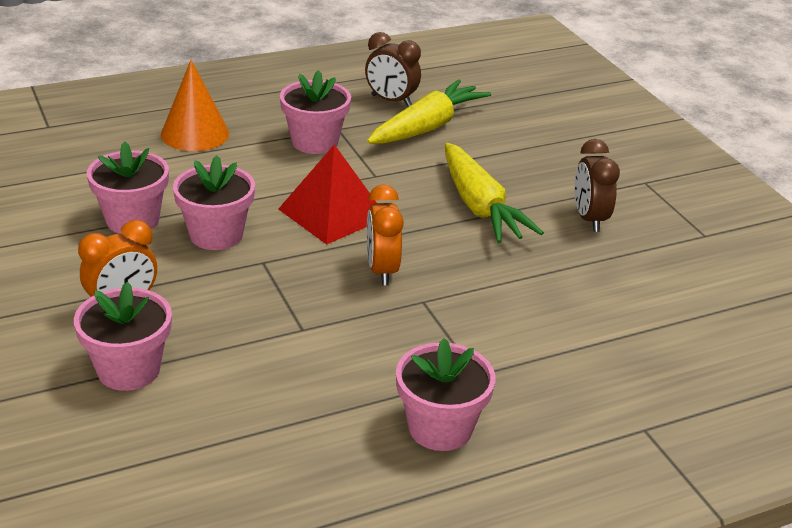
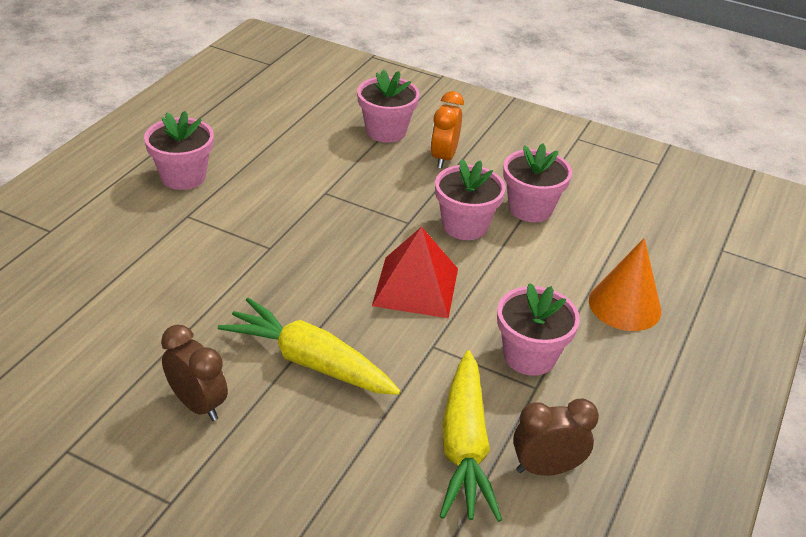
camera: 140 degrees right, 5 degrees up
(382, 270) = (322, 256): orange clock -> none

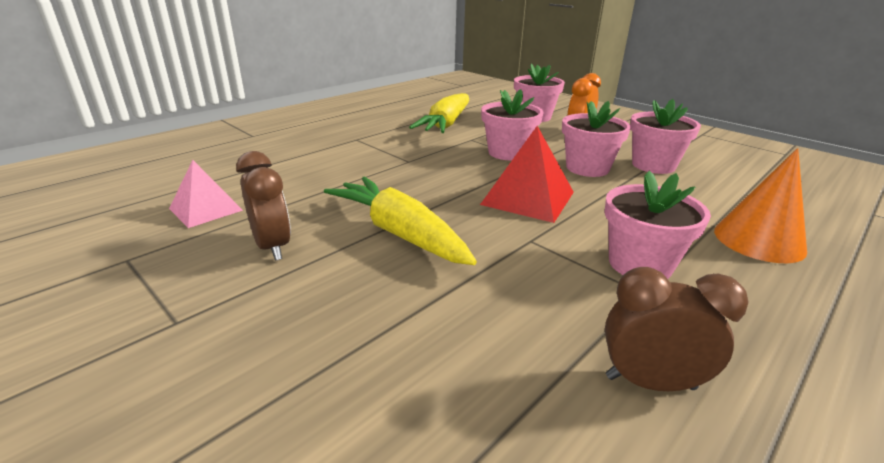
camera: 20 degrees right, 10 degrees down
(92, 369) = (206, 209): none -> pink pyramid
(183, 176) = (368, 122): pink flower pot -> pink flower pot (508, 153)
(464, 447) = (540, 335): yellow carrot -> yellow carrot (446, 124)

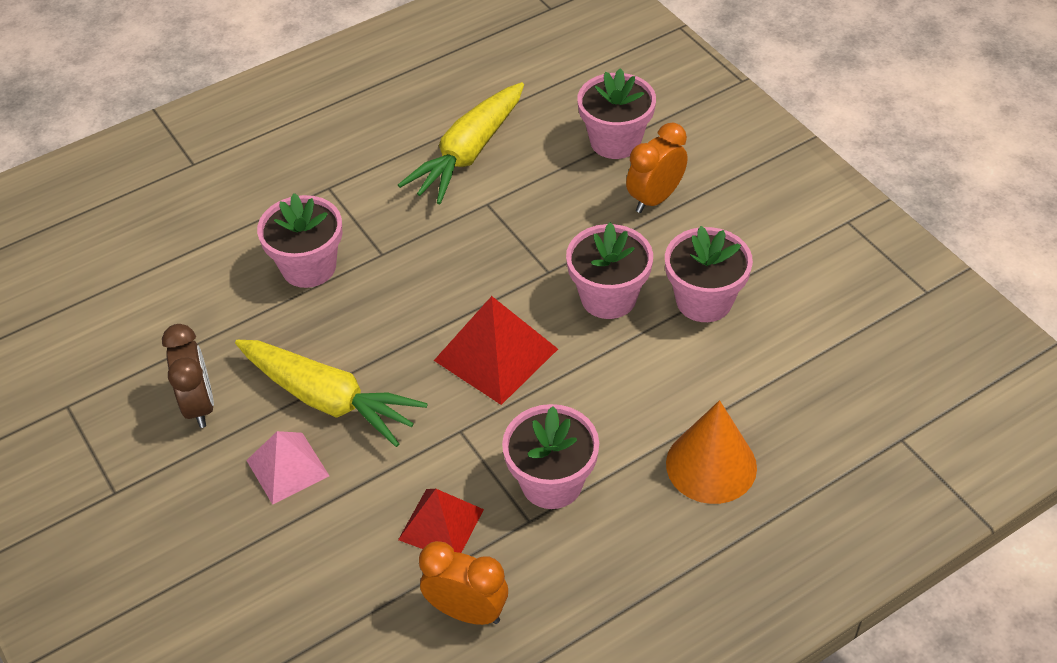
camera: 15 degrees right, 20 degrees up
(206, 209) = (136, 332): pink pyramid -> pink pyramid (287, 468)
(399, 233) = (328, 400): yellow carrot -> yellow carrot turned 150 degrees clockwise
(508, 153) = (521, 246): pink flower pot -> pink flower pot (309, 267)
(560, 306) = (441, 524): none -> red pyramid
(650, 382) = (467, 611): brown clock -> orange clock

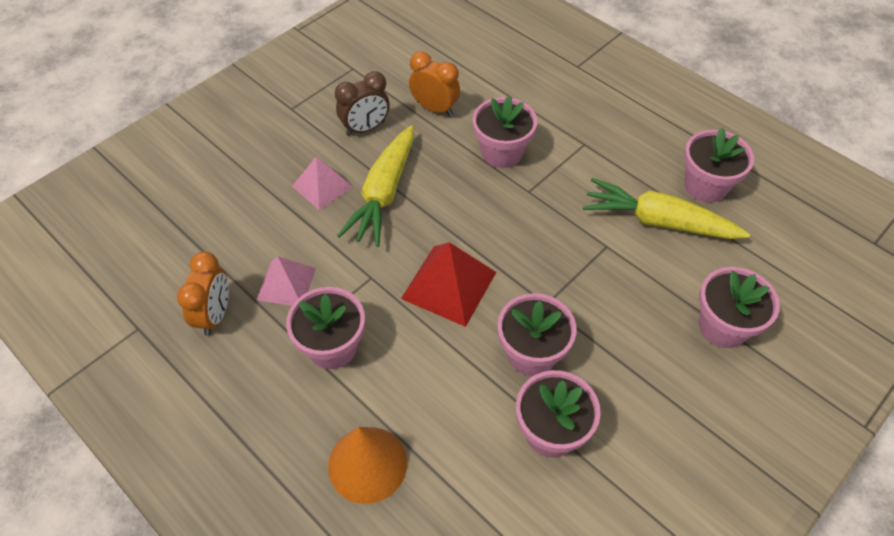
camera: 75 degrees right, 5 degrees up
(433, 103) = (705, 186): none -> pink flower pot
(441, 524) = (286, 284): red pyramid -> pink pyramid
(655, 199) = (662, 371): orange clock -> orange clock (434, 108)

